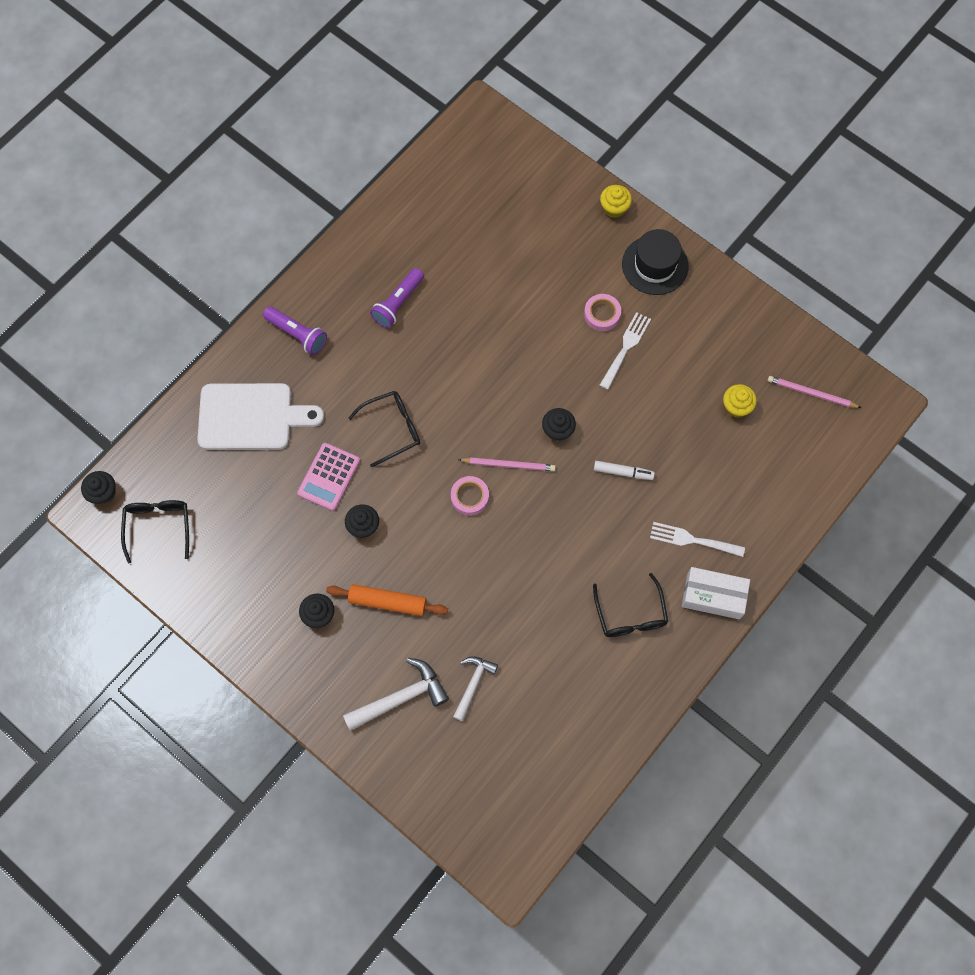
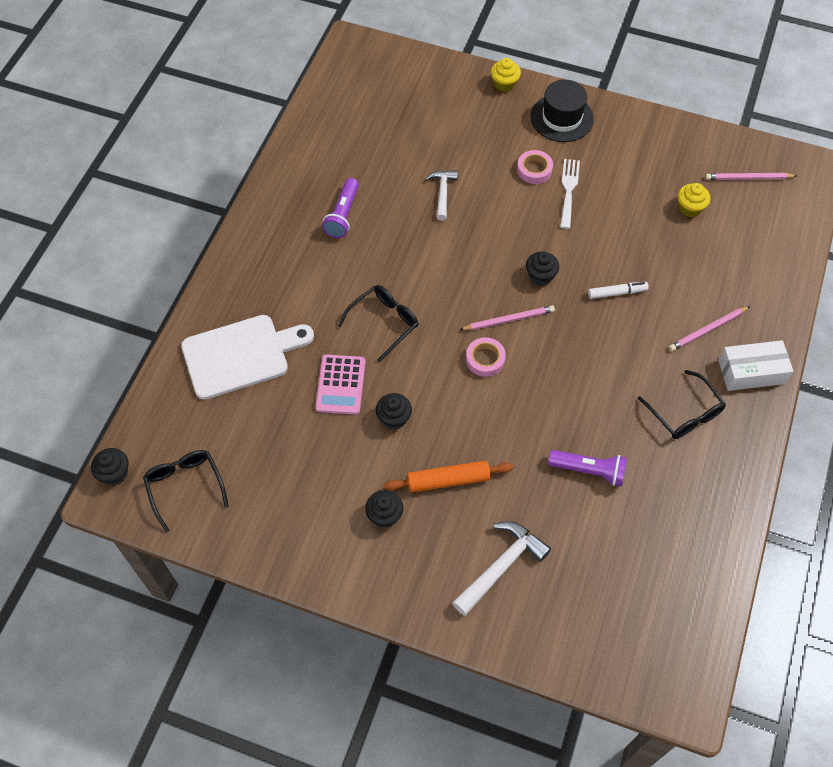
camera: 20 degrees left, 10 degrees down
(297, 334) = (257, 269): purple flashlight -> purple flashlight (589, 470)
(473, 684) = (566, 528): white hammer -> white hammer (442, 193)
(692, 540) = (708, 330): white fork -> pink pencil

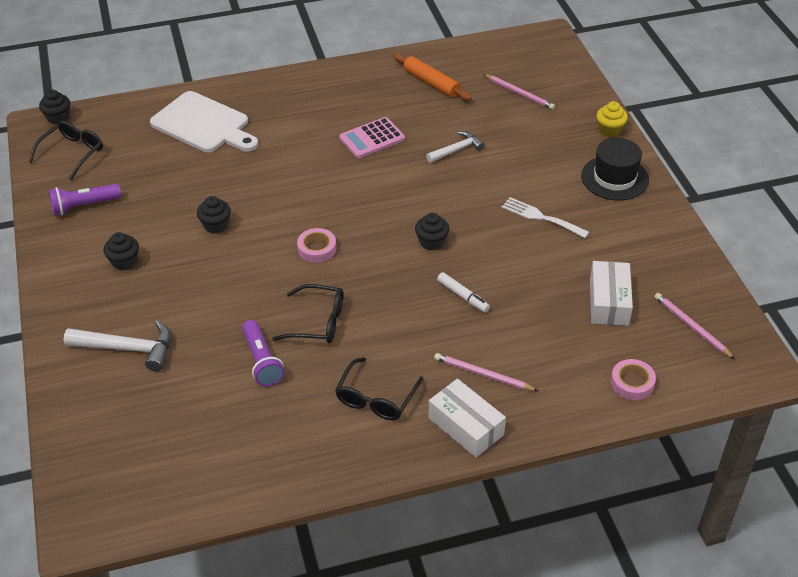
camera: 55 degrees right, 15 degrees down
(340, 385) = (222, 184): pink calculator -> pink calculator (372, 138)
(343, 215) = (378, 111): purple flashlight -> purple flashlight (84, 206)
(384, 323) = (299, 179): black glasses -> black glasses (318, 322)
(448, 480) = (184, 281): orange rolling pin -> orange rolling pin (431, 83)
(509, 320) = (369, 244): pink pencil -> pink pencil (519, 93)
(534, 170) = (539, 188): pink tape -> pink tape (632, 383)
(568, 190) = (541, 217): white fork -> white fork turned 120 degrees counterclockwise
(690, 208) = (609, 302): yellow cupcake -> white box

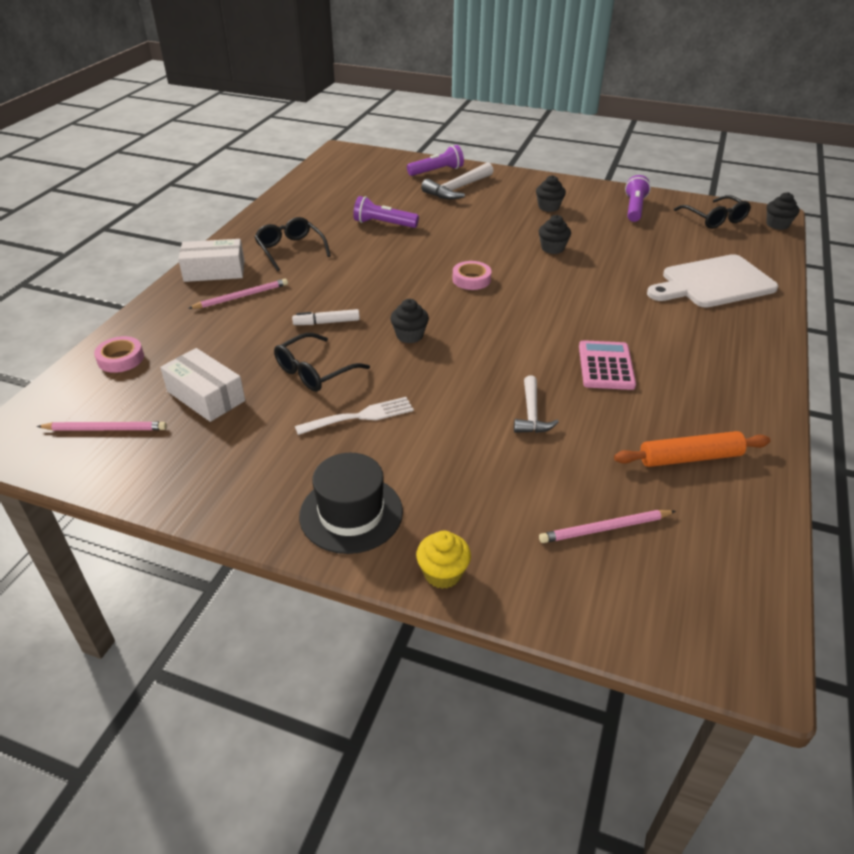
camera: 125 degrees right, 5 degrees down
(87, 392) = (436, 171): none -> purple flashlight
(318, 322) = (390, 253): black glasses -> black glasses (314, 371)

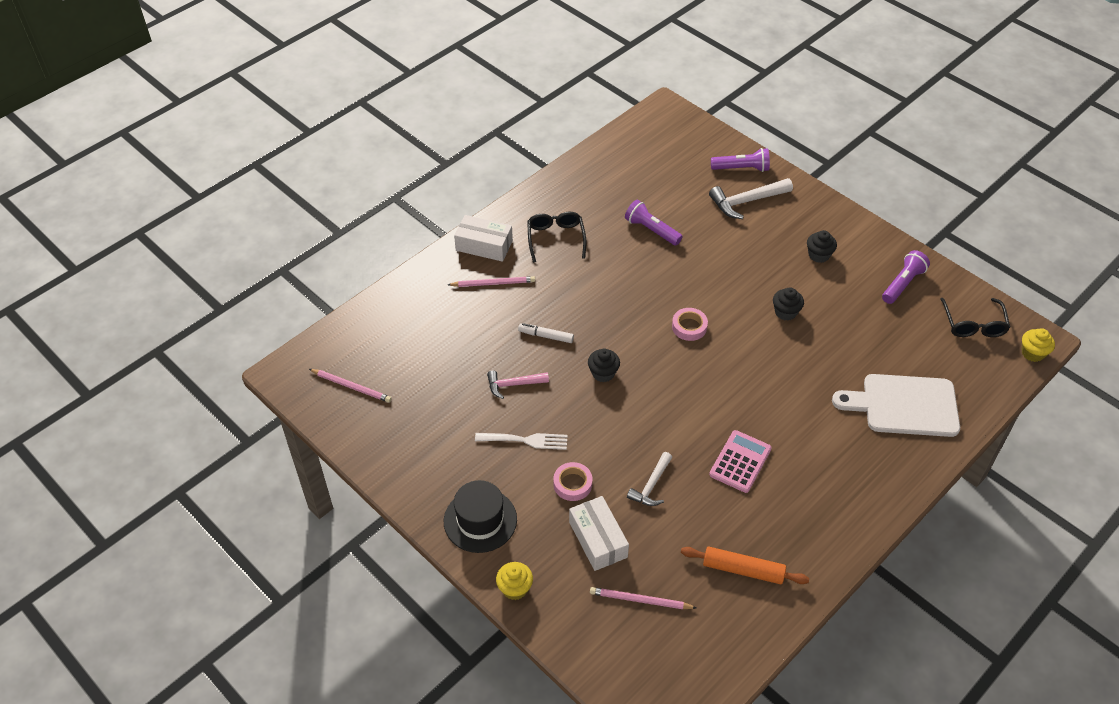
camera: 25 degrees right, 10 degrees up
(121, 359) = (382, 321): pink tape -> pink tape (572, 484)
(206, 396) = (427, 380): white box -> white box (598, 539)
(314, 371) = (513, 385): black glasses -> pink hammer
(777, 225) = (1032, 353): black cupcake -> yellow cupcake

